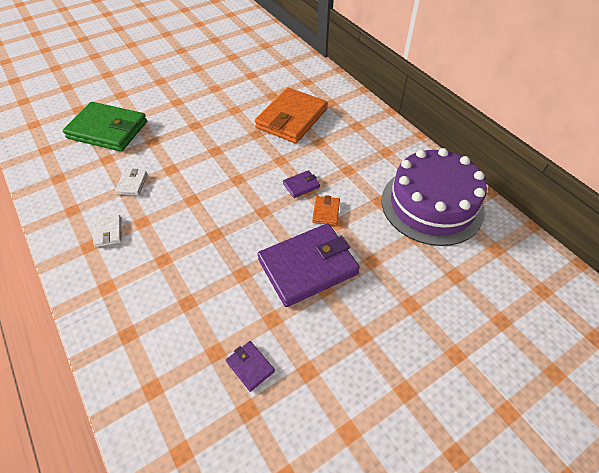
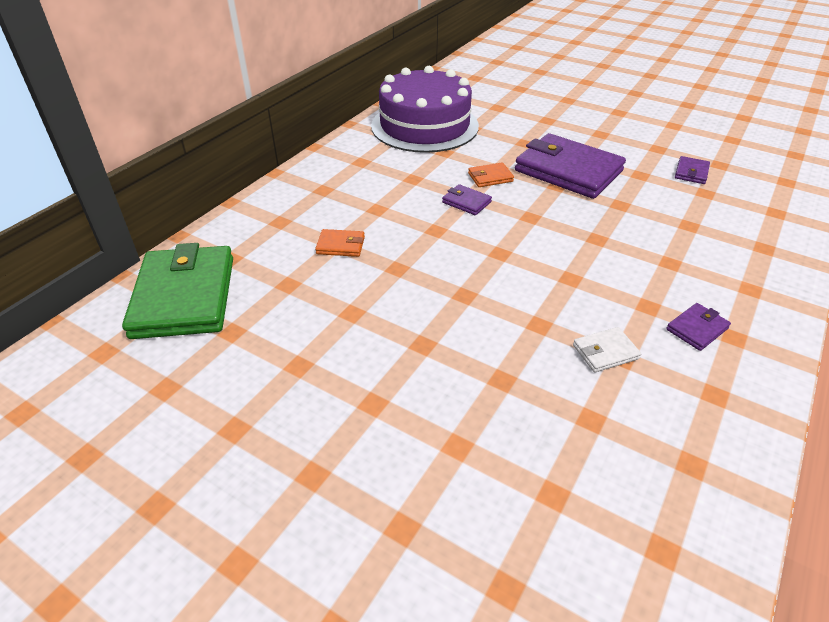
camera: 115 degrees left, 10 degrees down
(108, 130) = (526, 469): green wallet -> green wallet (184, 297)
(108, 232) = (697, 329): white wallet -> purple wallet
(291, 119) = (340, 245): orange wallet -> orange wallet, size x0.43

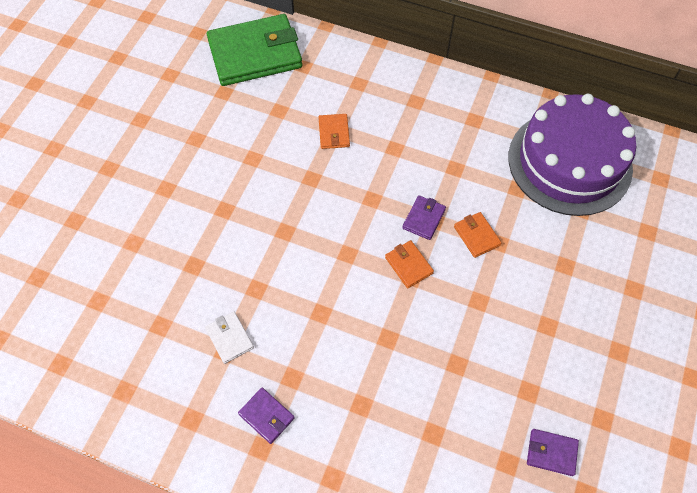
camera: 80 degrees right, 20 degrees up
(517, 217) = (408, 265): none -> orange wallet
(568, 171) = (513, 312): purple wallet -> none

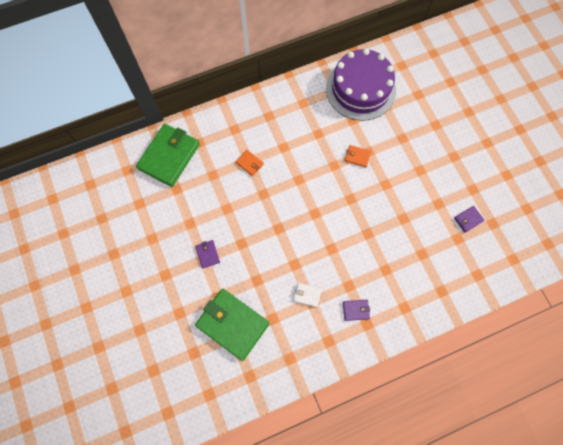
camera: 45 degrees left, 10 degrees up
(111, 287) = (232, 324): none -> green wallet
(408, 265) = (344, 195): orange wallet -> none
(424, 219) = (329, 169): purple wallet -> purple wallet (207, 254)

